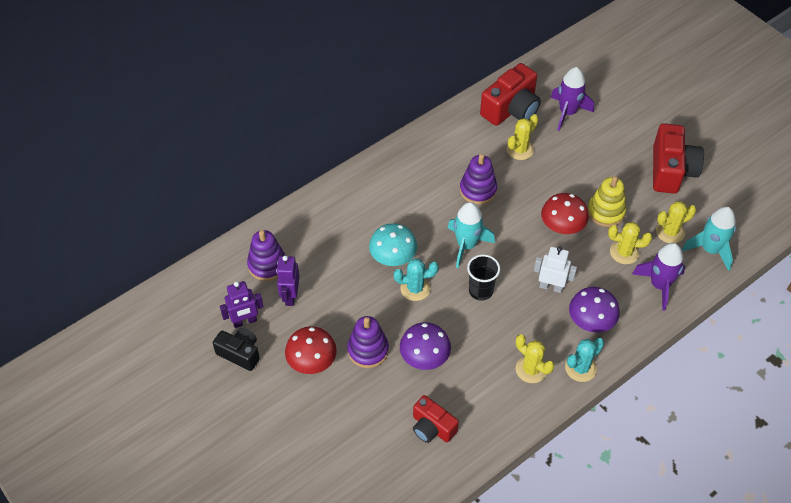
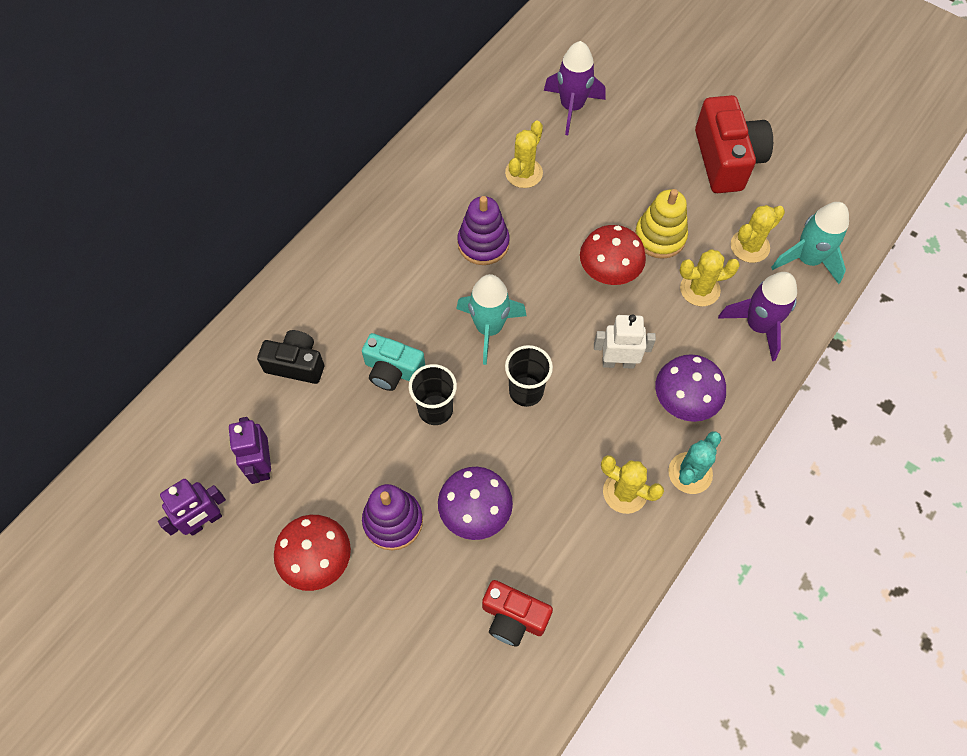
camera: 15 degrees left, 10 degrees up
(240, 353) = (209, 574): black camera -> black camera (296, 364)
(267, 265) = (217, 425): purple stacking toy -> none
(393, 257) = (393, 370): turquoise mushroom -> turquoise camera
(415, 288) = (435, 410): turquoise cactus -> black cup
(511, 109) = (497, 118): red camera -> none

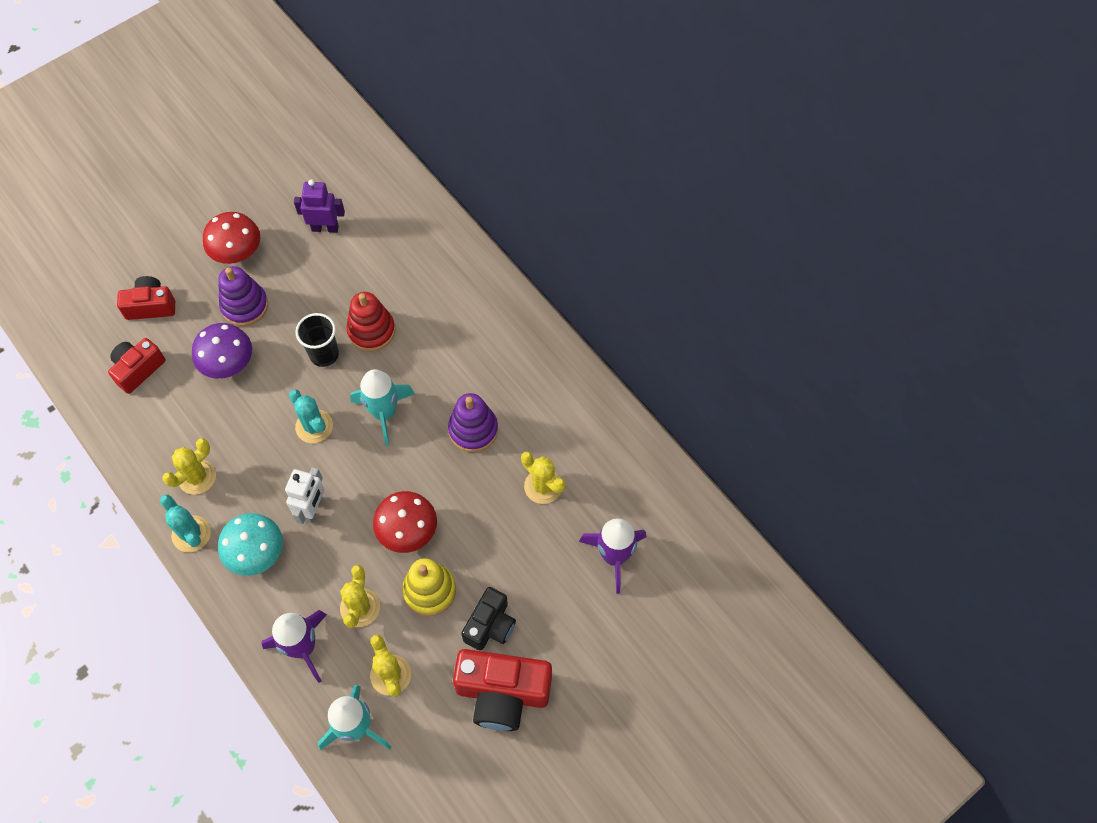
camera: 105 degrees right, 0 degrees up
(205, 521) = (295, 187): purple robot -> none
(296, 364) = (403, 263): black camera -> black camera (490, 625)
(393, 370) = (371, 331): turquoise camera -> red stacking toy
(420, 639) = (151, 306): none -> red camera
(526, 391) = (314, 426): black cup -> turquoise cactus
(684, 400) = (256, 553): purple mushroom -> turquoise mushroom

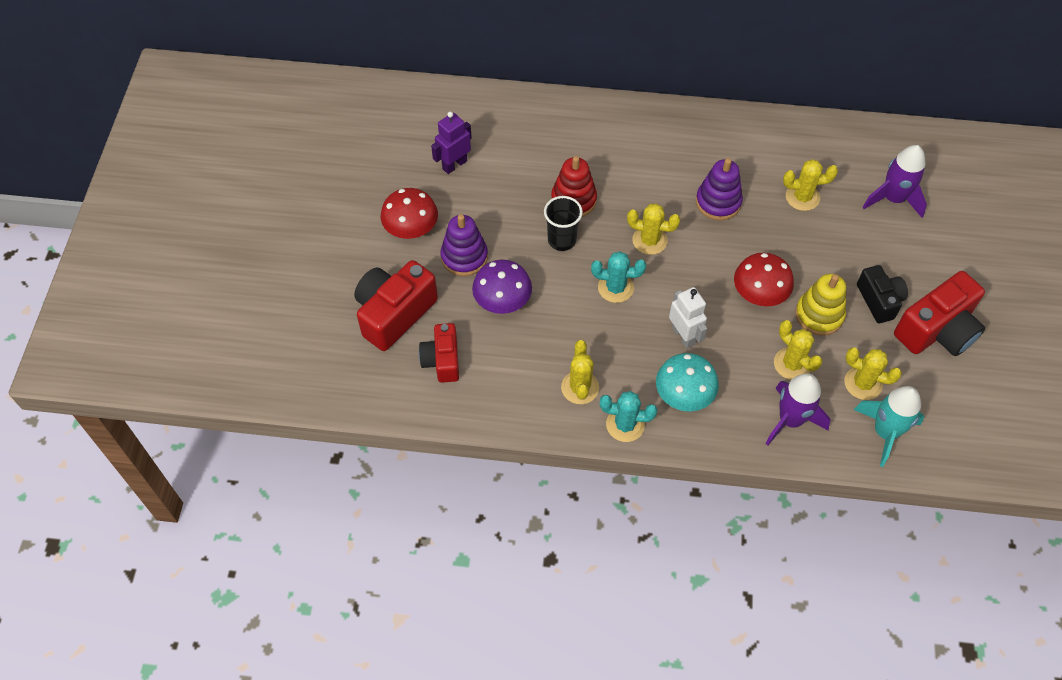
camera: 45 degrees left, 5 degrees down
(151, 306) = (394, 313): red camera -> red camera, size x1.61
(384, 413) = (649, 240): turquoise rocket -> yellow cactus

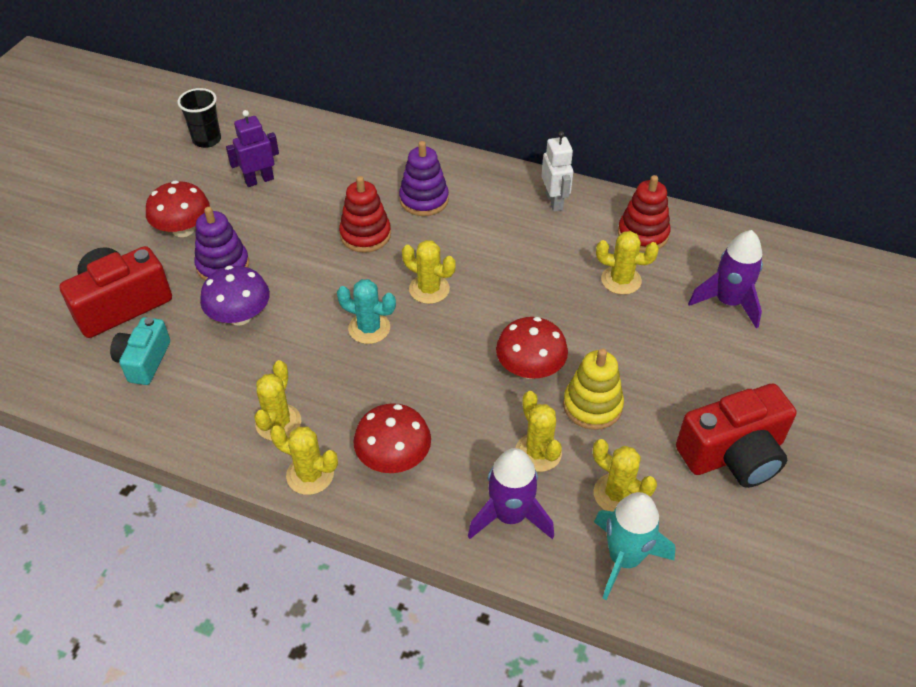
camera: 15 degrees right, 10 degrees down
(442, 360) = (144, 361): red camera -> turquoise camera
(562, 240) = (334, 270): black cup -> black cup (207, 140)
(625, 425) = (310, 475): turquoise cactus -> yellow cactus
(683, 336) = (422, 394): white robot -> white robot (554, 201)
(684, 395) = (394, 458): turquoise mushroom -> red mushroom
(718, 202) = (522, 267): purple stacking toy -> purple stacking toy (424, 200)
(805, 149) = (643, 234): none -> red stacking toy
(879, 300) = (672, 405): black camera -> none

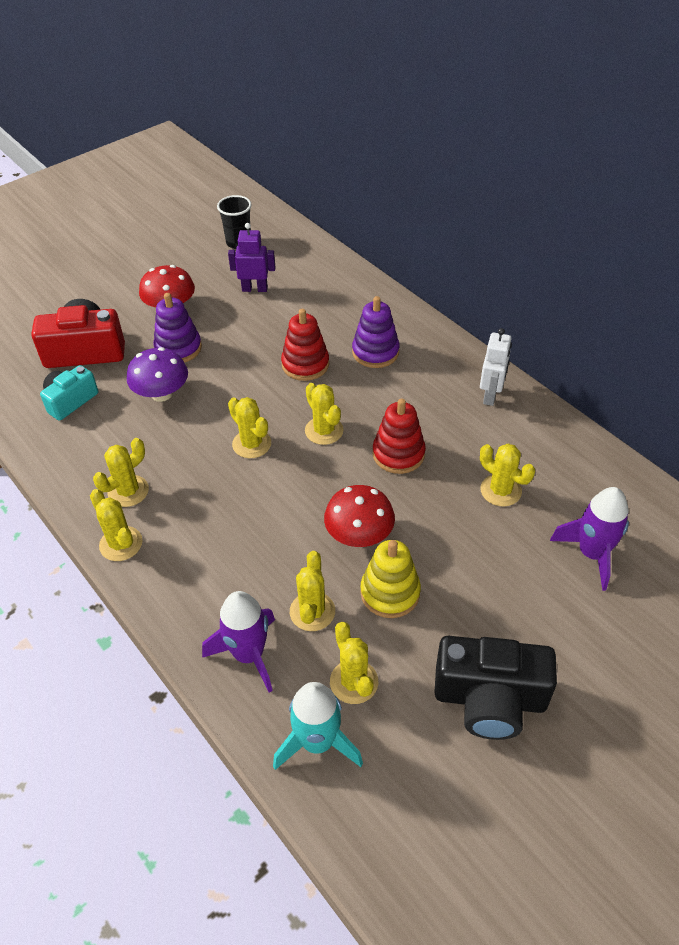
camera: 30 degrees right, 0 degrees up
(369, 328) = (251, 444): turquoise cactus -> yellow cactus
(394, 458) = (193, 560): red mushroom -> none
(643, 234) = (553, 456): red stacking toy -> red stacking toy (398, 454)
(733, 454) = (489, 699): red camera -> black camera

